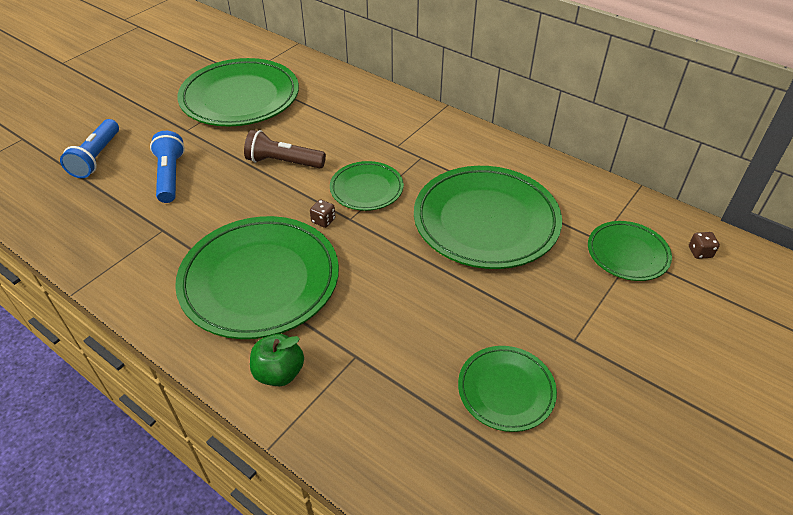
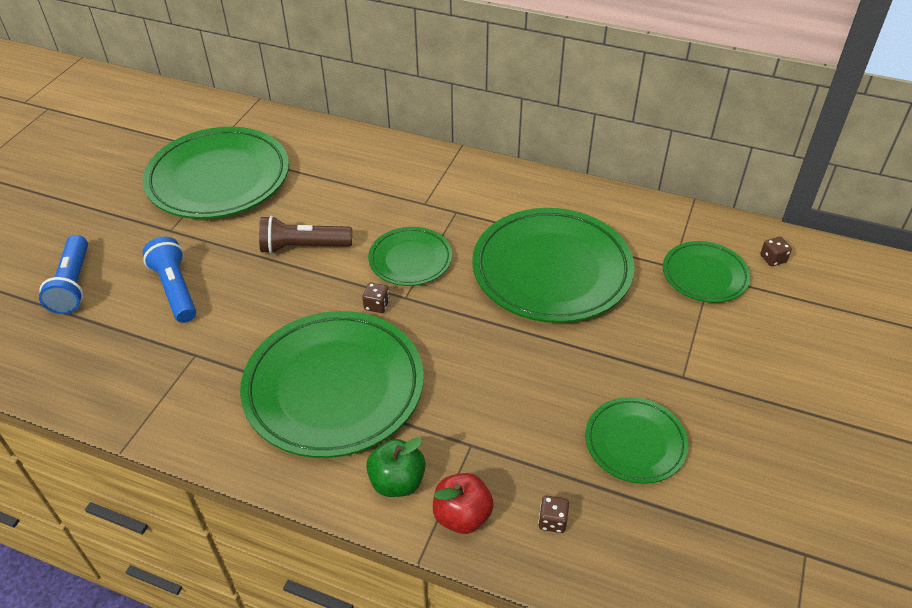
camera: 15 degrees left, 0 degrees up
(323, 417) = (462, 516): none -> red apple
(402, 443) = (552, 521): none -> brown dice

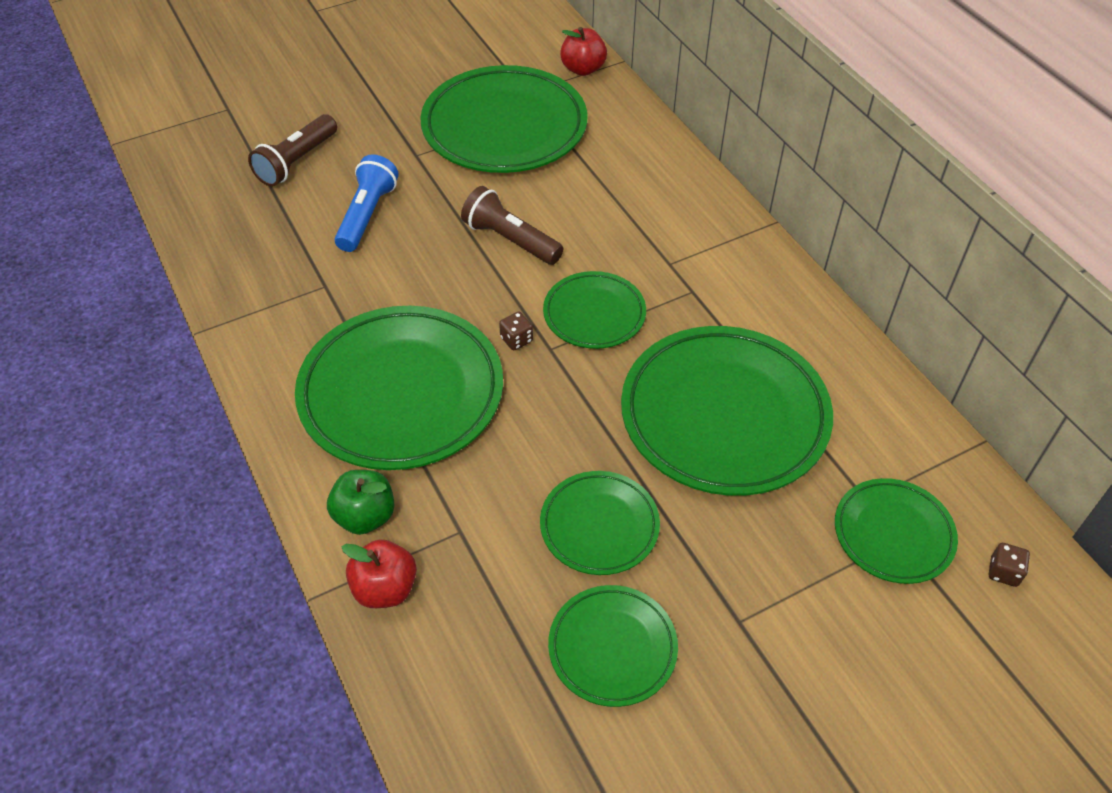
camera: 40 degrees right, 5 degrees up
(73, 285) = (296, 162): blue flashlight -> brown flashlight
(236, 116) = (583, 69): none -> red apple
(551, 380) = (599, 526): none -> green plate
(552, 521) = (454, 656): brown dice -> none

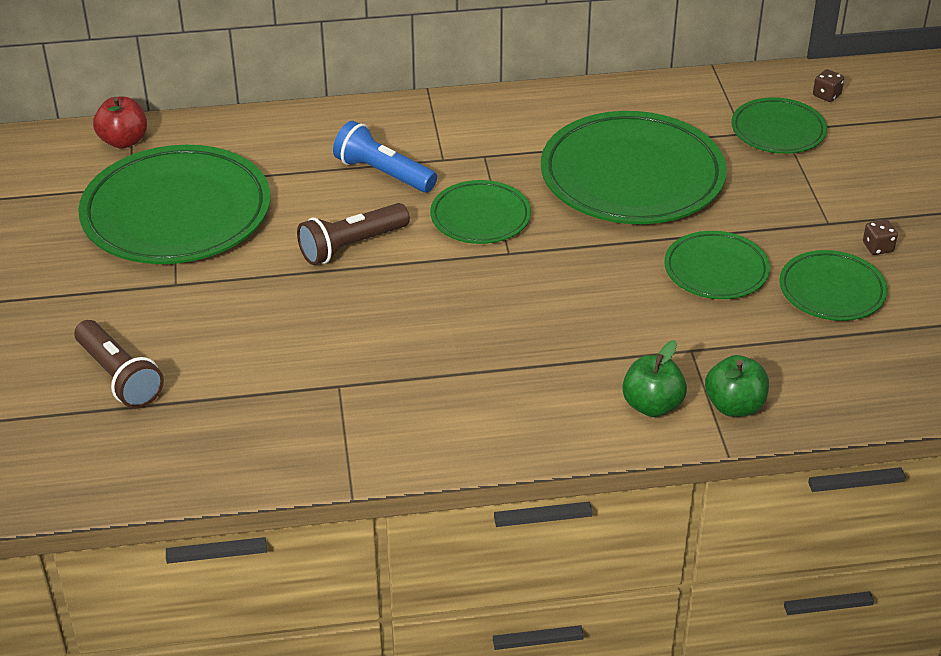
camera: 70 degrees left, 10 degrees down
(367, 215) = (249, 336): blue flashlight -> blue flashlight (383, 173)
(385, 588) = (734, 406): red apple -> green apple
(401, 393) = (515, 356): green plate -> none
(516, 339) = (486, 270): brown dice -> brown dice (877, 247)

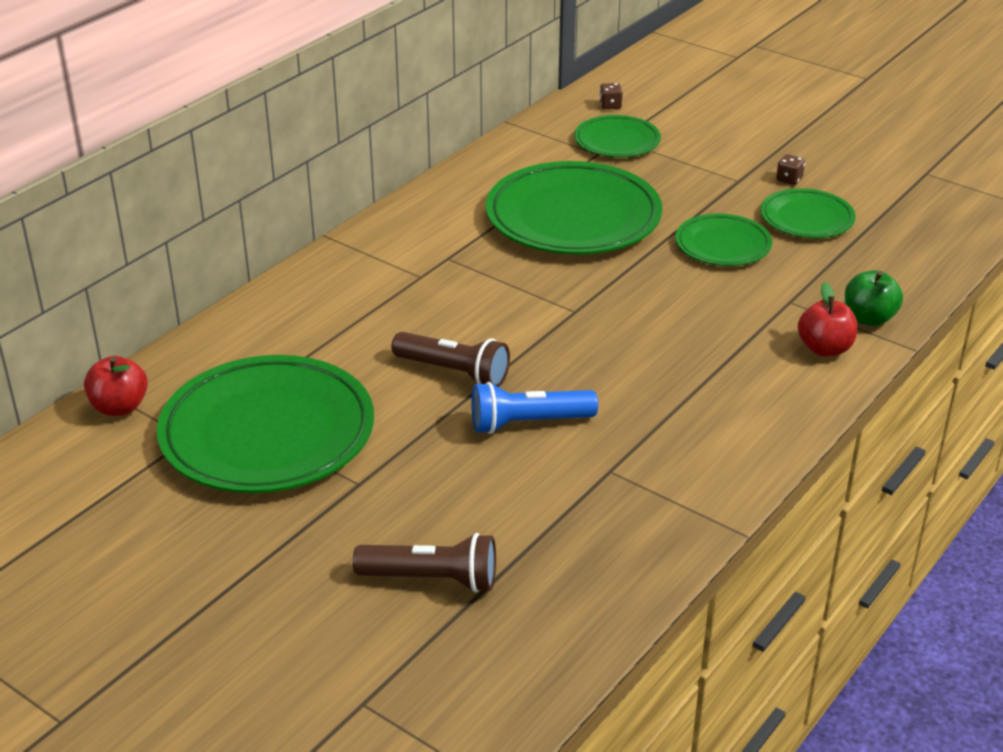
camera: 45 degrees left, 5 degrees down
(351, 246) = (454, 372): brown flashlight -> brown flashlight turned 75 degrees counterclockwise
(383, 173) = (391, 310): blue flashlight -> blue flashlight (528, 423)
(480, 217) = (515, 299): green plate -> none
(652, 405) = (824, 349): green apple -> red apple

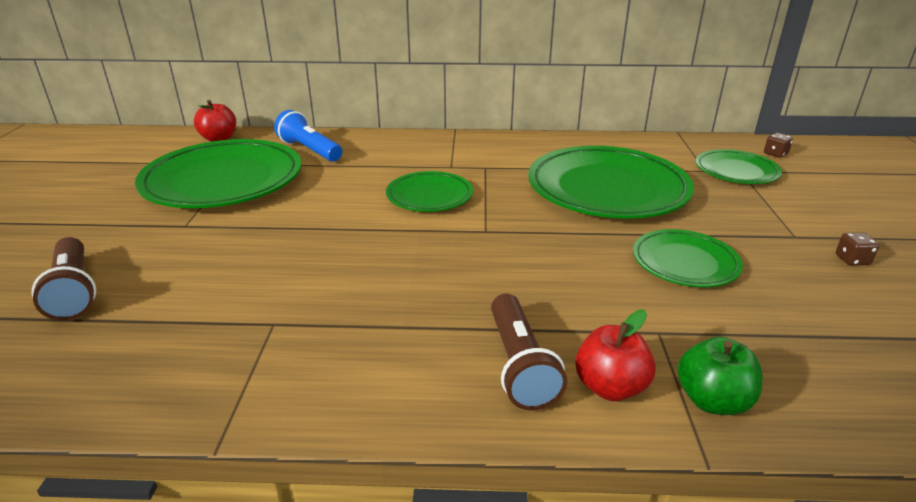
camera: 55 degrees right, 5 degrees down
(454, 372) = (349, 213): brown flashlight -> brown flashlight (519, 365)
(528, 423) = (311, 262): blue flashlight -> blue flashlight (310, 150)
(807, 219) = (811, 292): green plate -> green plate (429, 196)

